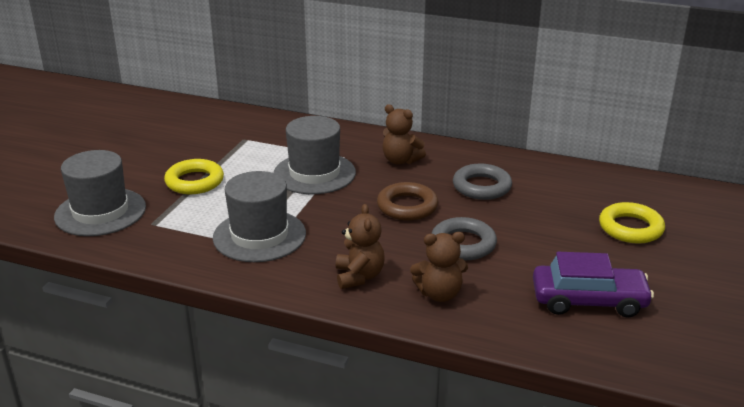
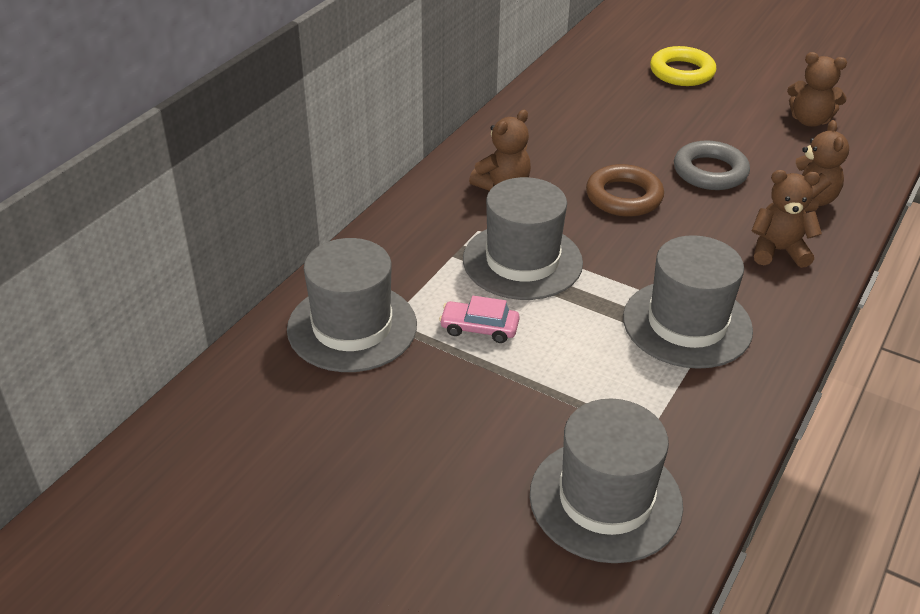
camera: 80 degrees left, 10 degrees up
(194, 182) = (522, 384): yellow ring -> none
(239, 130) = (352, 327): none -> grey hat
(243, 165) = (479, 328): none -> pink car
(481, 187) = (584, 139): grey ring -> none
(588, 300) = (809, 121): purple car -> brown teddy bear

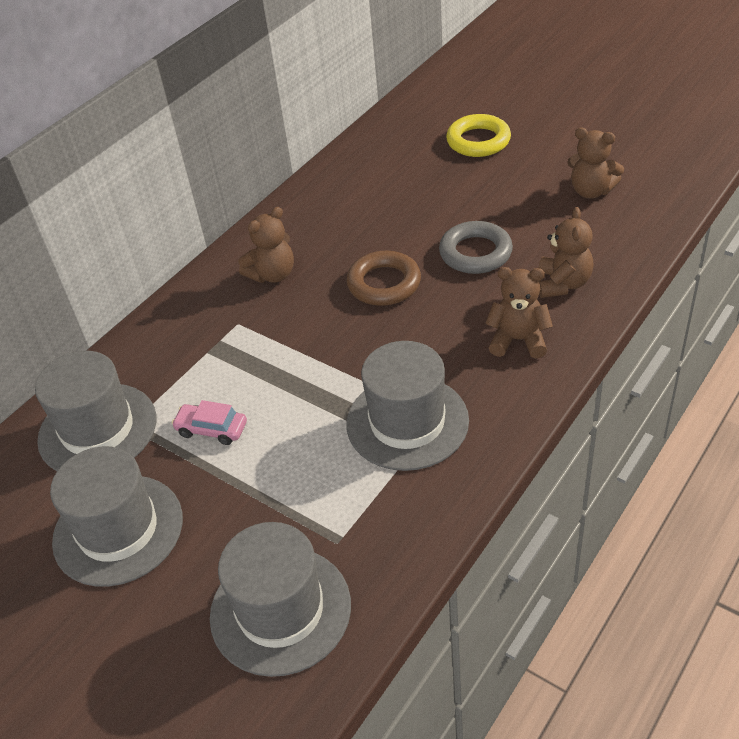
camera: 10 degrees right, 5 degrees up
(522, 261) = (270, 356): grey hat -> grey hat (118, 529)

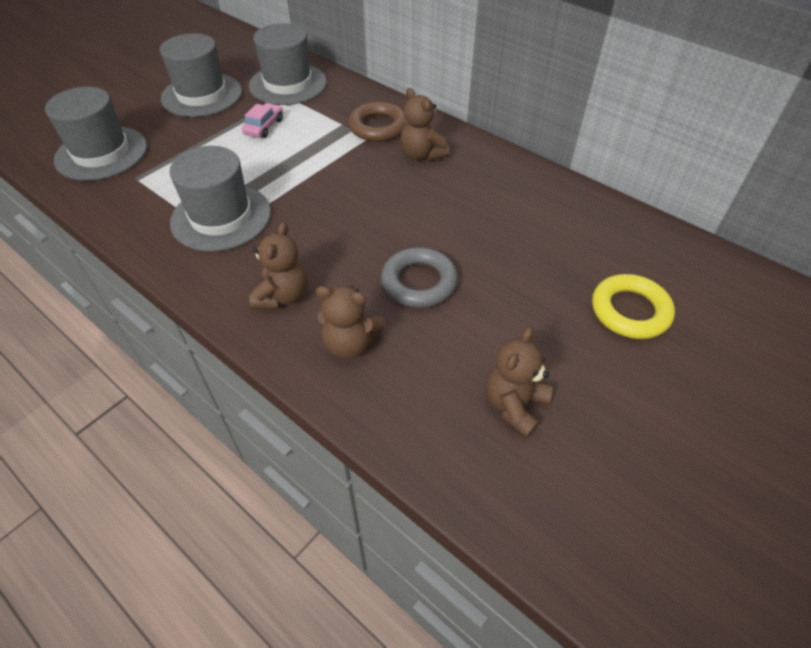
camera: 90 degrees right, 5 degrees up
(384, 284) = (391, 216): brown ring -> brown ring (378, 127)

